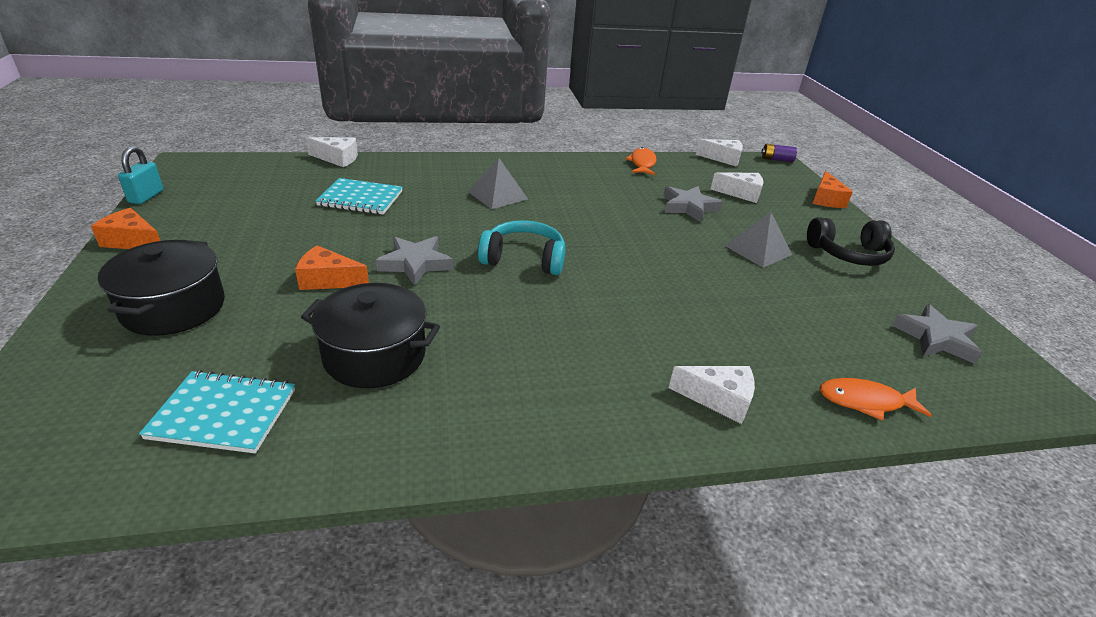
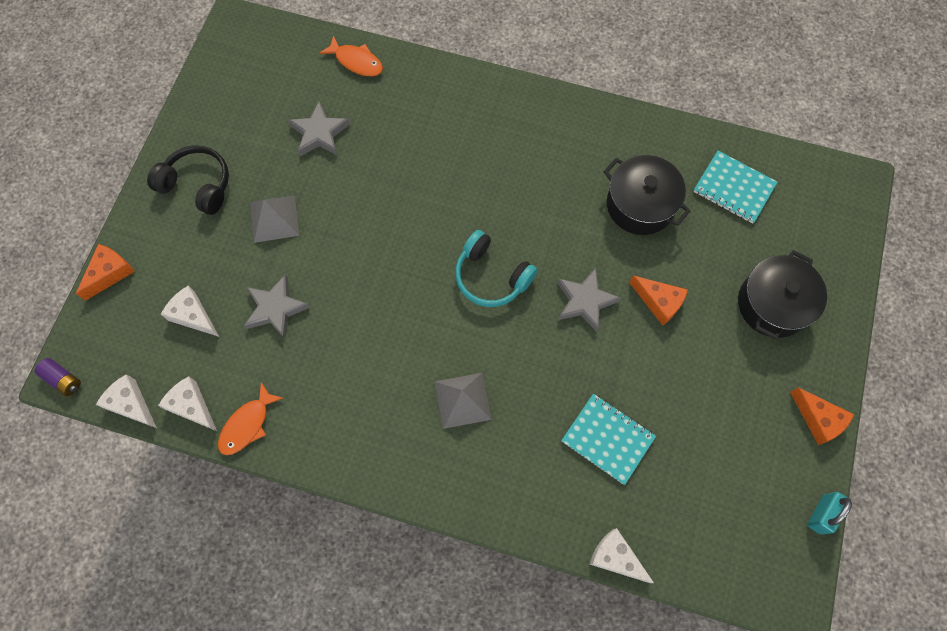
camera: 150 degrees left, 35 degrees up
(719, 399) = (444, 95): white cheese -> white cheese (192, 406)
(935, 338) = (247, 83): grey star -> grey star (319, 133)

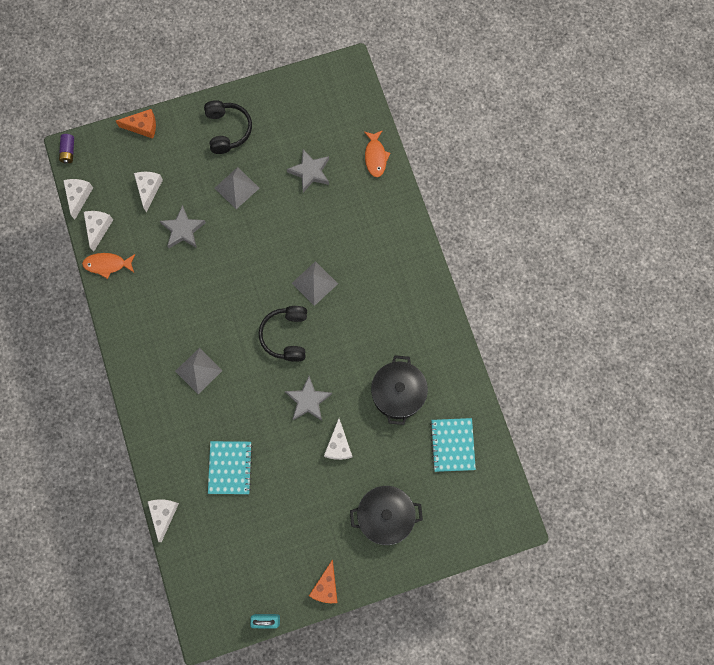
camera: 55 degrees right, 5 degrees up
(452, 209) = (314, 283): none -> grey pyramid
(491, 276) = (286, 336): turquoise headphones -> black headphones
(659, 302) = (338, 445): orange cheese -> white cheese

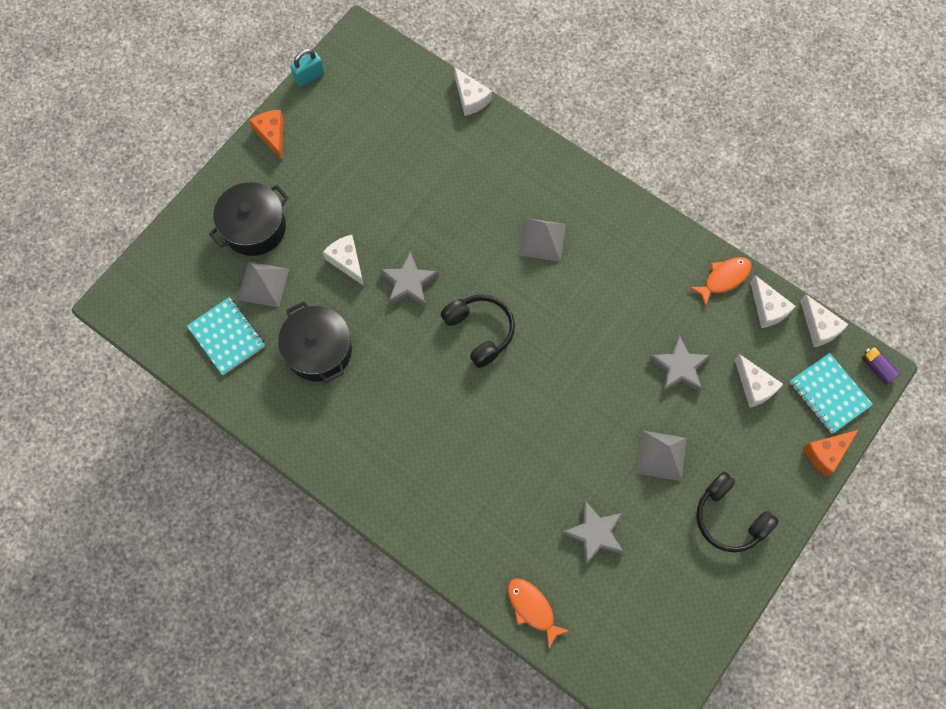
camera: 145 degrees right, 5 degrees down
(230, 467) = (440, 174): turquoise notebook -> turquoise notebook (829, 394)
(314, 283) = (491, 407): grey pyramid -> grey pyramid (263, 284)

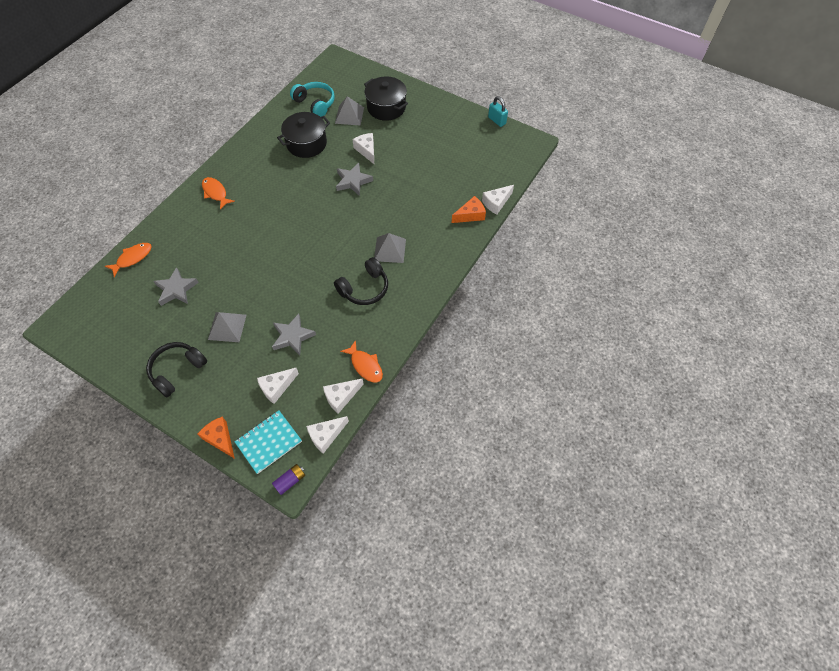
camera: 85 degrees right, 10 degrees down
(227, 337) = (315, 104): turquoise notebook -> turquoise headphones
(272, 135) = (451, 108): orange cheese -> orange cheese (470, 215)
(347, 261) = (366, 150): white cheese -> white cheese turned 75 degrees counterclockwise
(409, 489) = (216, 193): none -> orange fish
(480, 331) = (320, 220): black headphones -> black headphones (364, 288)

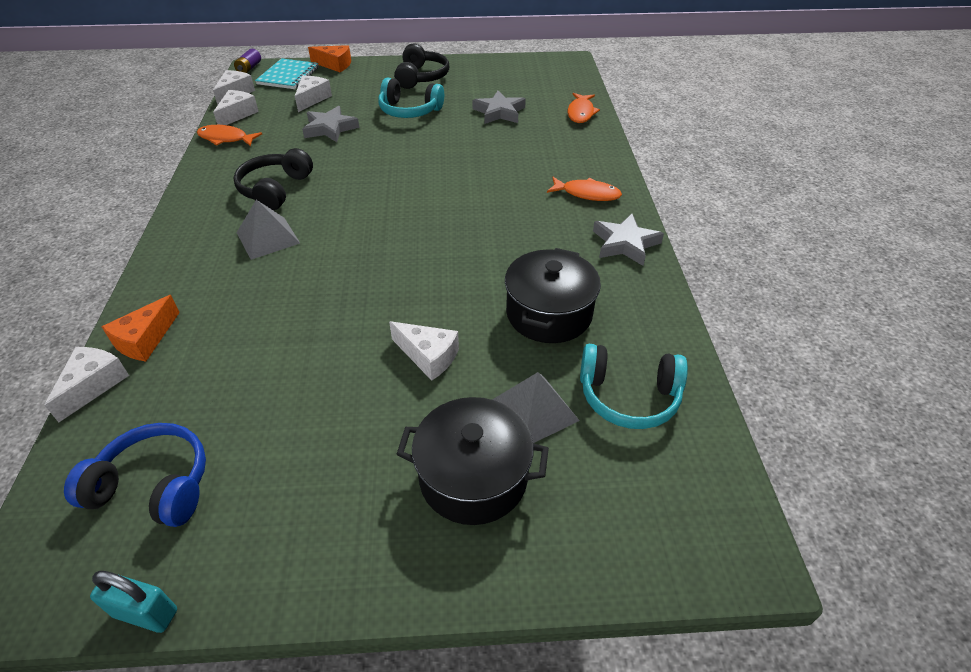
camera: 145 degrees right, 15 degrees down
(227, 327) = (409, 111): grey pyramid -> turquoise headphones
(353, 181) = (405, 295): grey star -> grey star (625, 243)
(484, 153) = (154, 485): none -> blue headphones

